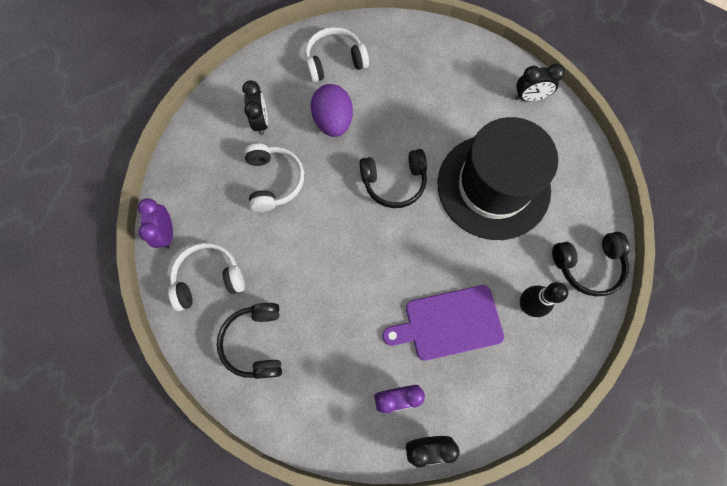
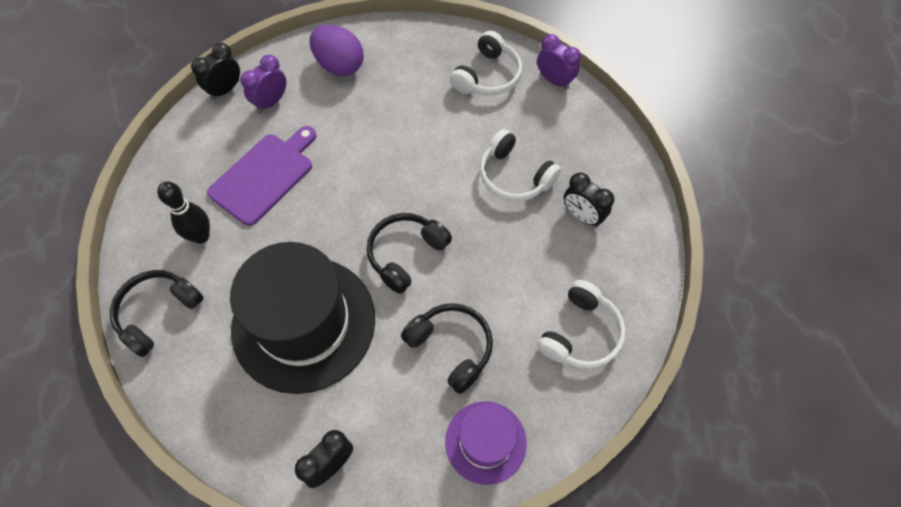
camera: 140 degrees right, 10 degrees down
(255, 342) = (409, 64): black headphones -> black headphones (451, 347)
(333, 121) = (517, 268): purple egg -> purple egg (339, 65)
(437, 50) = (485, 442): none -> purple hat

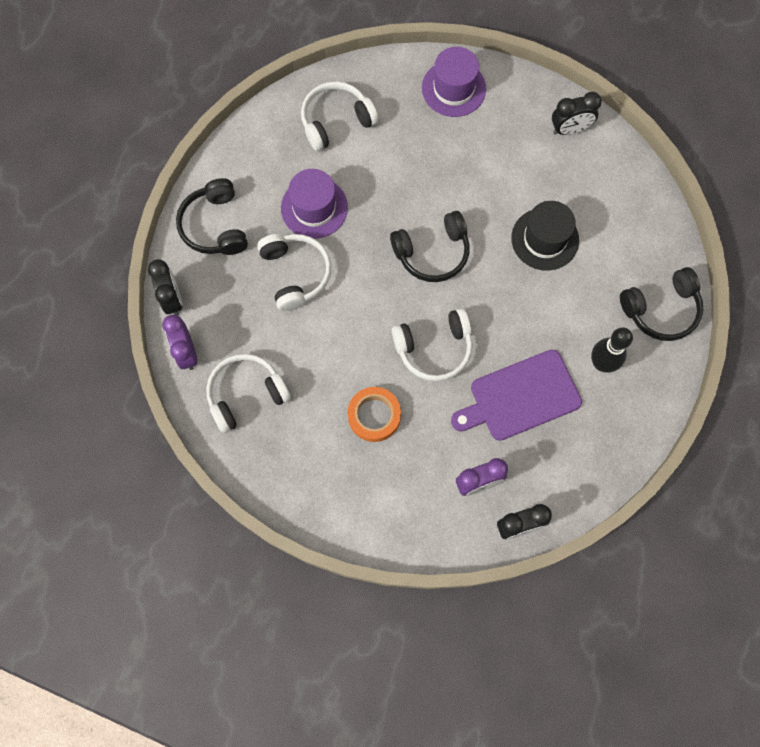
camera: 150 degrees left, 10 degrees up
(304, 323) = (545, 239): black hat -> black hat, size x0.52
(339, 65) = (386, 493): purple egg -> none
(358, 176) = (434, 349): none -> white headphones
(379, 107) = (374, 416): none -> orange tape
(451, 347) = (439, 161): black headphones -> black headphones (214, 226)
(539, 238) = (314, 208): none -> purple hat
(582, 216) = (265, 207): black clock -> black clock (172, 299)

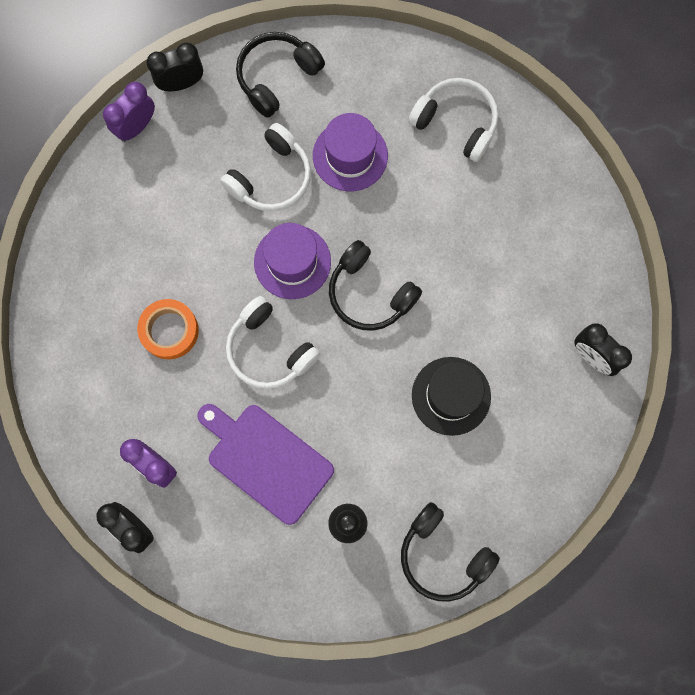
camera: 60 degrees right, 5 degrees up
(172, 299) = (181, 83): black clock -> black clock turned 150 degrees counterclockwise
(246, 394) = (126, 202): white headphones -> none
(453, 88) = (565, 215): purple hat -> purple hat (292, 262)

